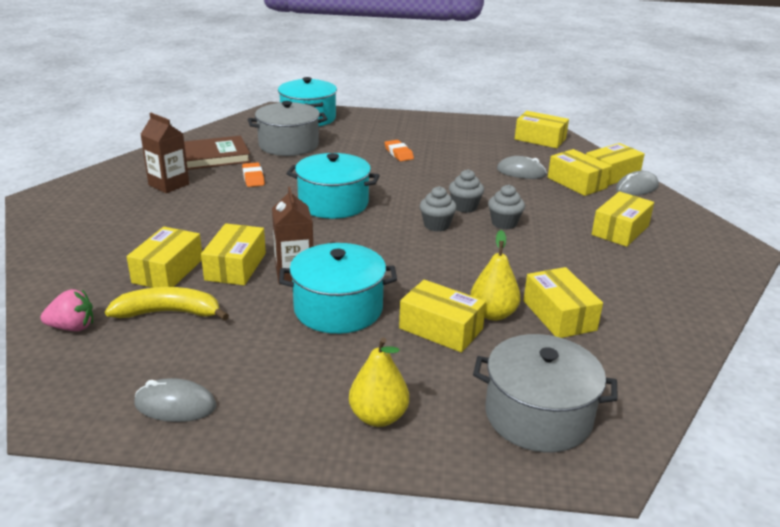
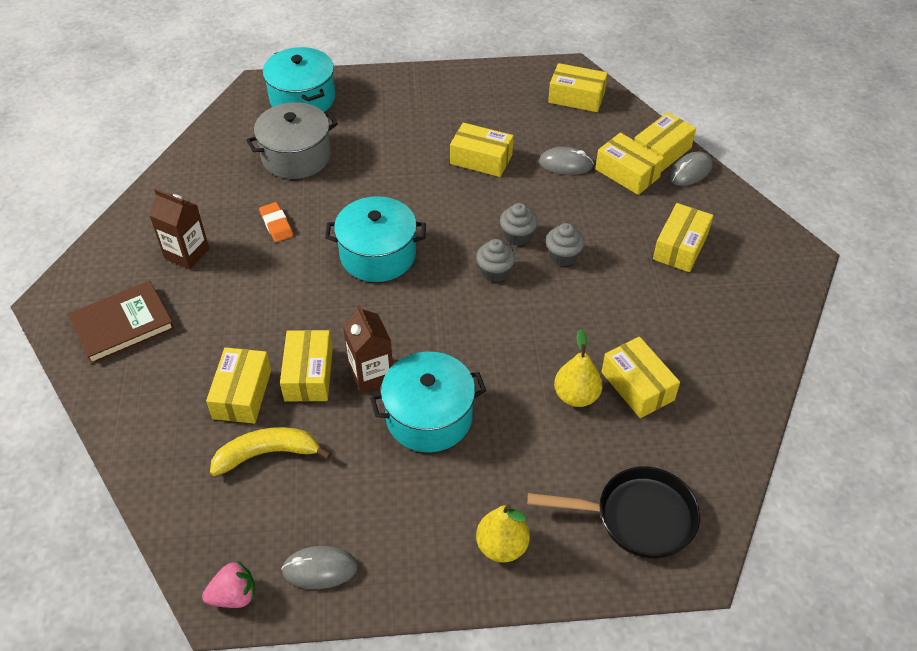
camera: 10 degrees left, 20 degrees up
(72, 327) = (181, 491): pink strawberry -> pink strawberry (234, 596)
(213, 157) = (217, 193): brown book -> brown book (123, 325)
(398, 153) = (425, 151): orange eraser -> none
(441, 329) = (532, 425): yellow box -> yellow box (481, 159)
(538, 415) = (637, 517): grey pot -> black pan

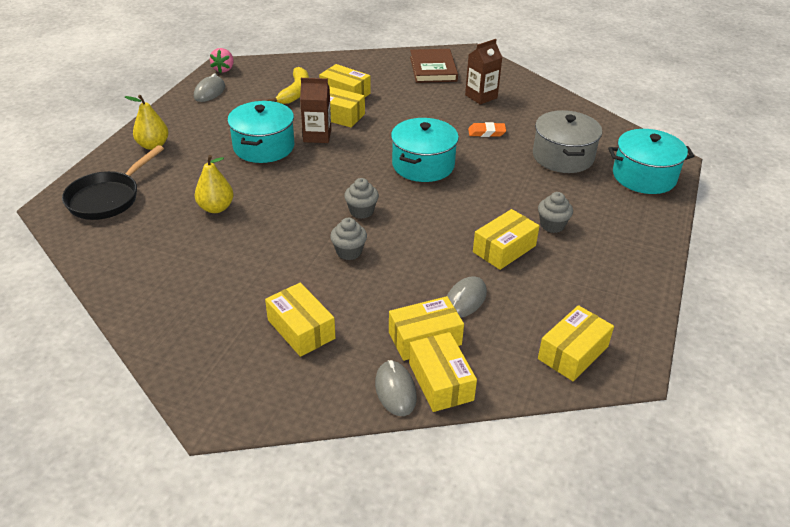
camera: 115 degrees right, 10 degrees down
(517, 236) = (391, 236): grey cupcake -> grey cupcake (552, 225)
(637, 386) = (193, 239): yellow box -> none

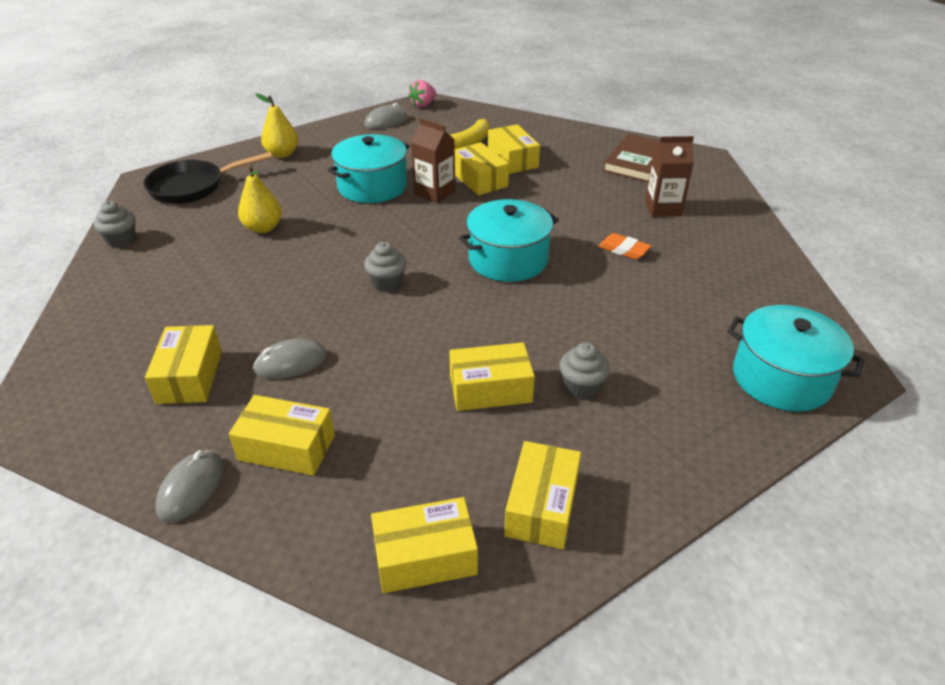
camera: 35 degrees right, 0 degrees up
(349, 252) = (325, 319): grey cupcake -> grey cupcake (121, 240)
(440, 381) = (244, 505): yellow box -> yellow box (541, 506)
(465, 300) = (378, 426): grey mouse -> grey mouse (291, 363)
(563, 157) = (691, 311): grey pot -> none

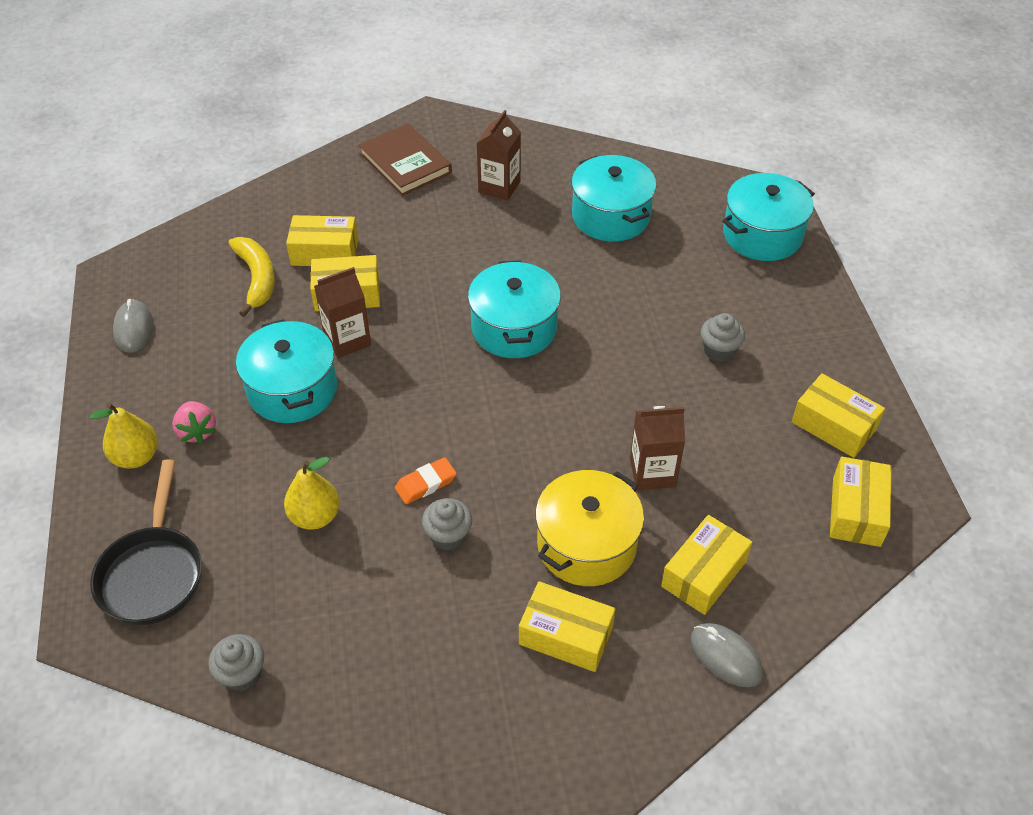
camera: 65 degrees left, 10 degrees up
(291, 363) = (587, 544): grey mouse -> yellow pot
(387, 283) = (498, 433): grey cupcake -> grey cupcake (448, 536)
(394, 381) = (652, 472): none -> brown carton
(423, 105) = (118, 279): pink strawberry -> pink strawberry (197, 431)
(490, 389) = (694, 409): yellow box -> none
(623, 250) = (549, 243): orange eraser -> orange eraser (426, 483)
(694, 273) = (610, 216): none -> turquoise pot

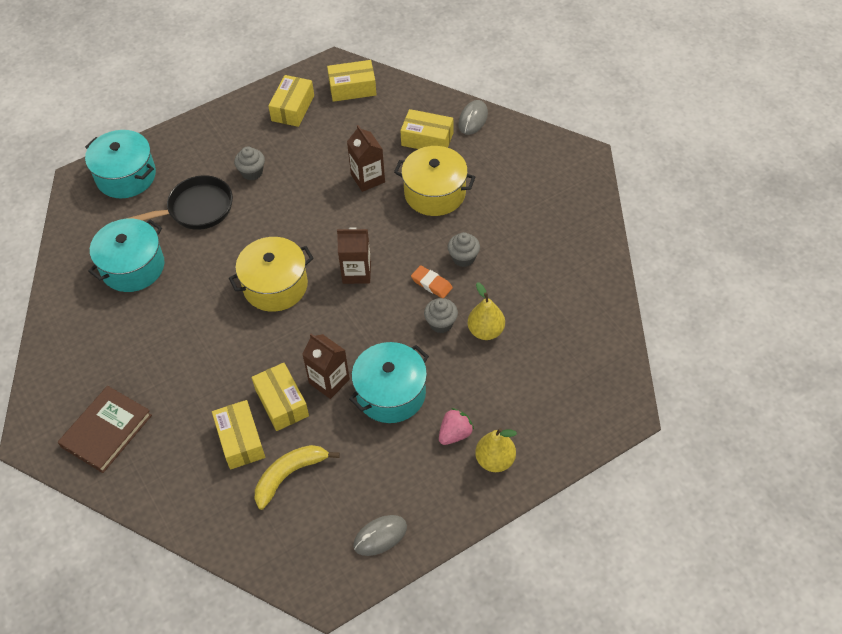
camera: 110 degrees left, 5 degrees up
(153, 573) = (572, 398): black pan -> black pan (195, 209)
(242, 674) = (605, 317): grey cupcake -> grey cupcake (441, 323)
(499, 187) = (118, 350): brown carton -> brown carton (356, 272)
(514, 328) = (275, 286): turquoise pot -> yellow pot
(566, 635) = (497, 184): yellow box -> none

